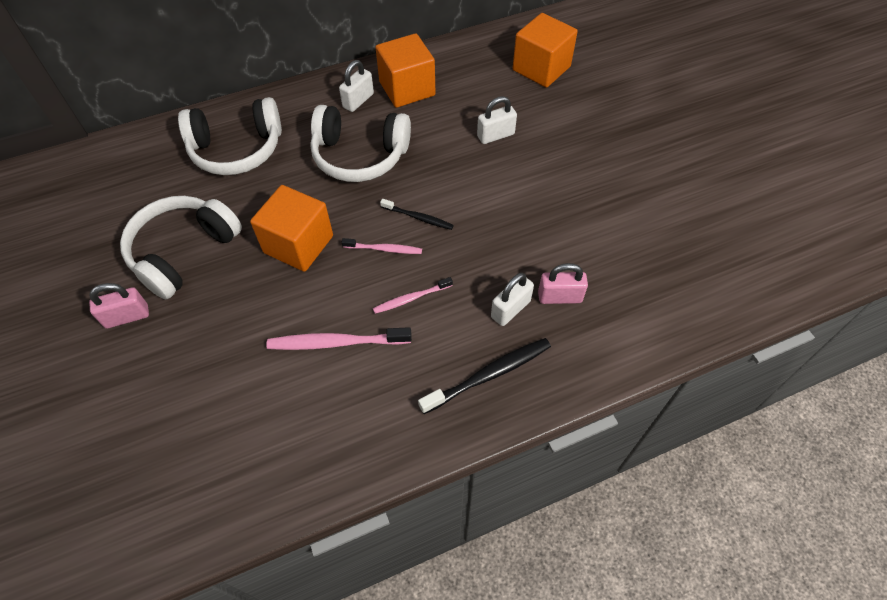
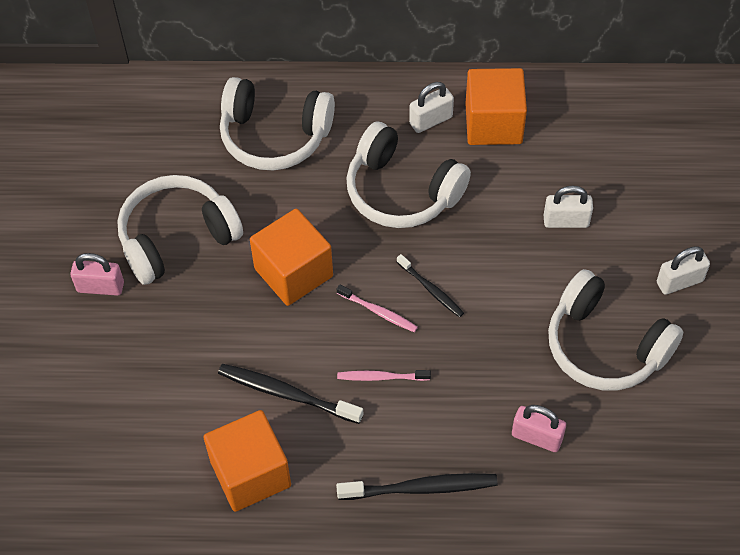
camera: 25 degrees right, 0 degrees up
(336, 342) = (286, 394): pink toothbrush -> black toothbrush
(510, 309) = (478, 429): white padlock -> white padlock (679, 282)
(541, 68) = (667, 151): orange cube -> orange cube (250, 473)
(573, 211) = (605, 346): none -> white headphones

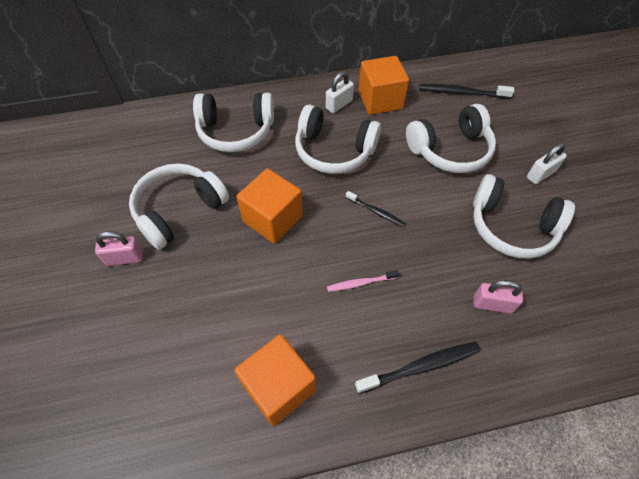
camera: 15 degrees left, 0 degrees up
(286, 394) = (291, 312): black toothbrush -> black toothbrush (461, 93)
(378, 312) = (343, 235): pink toothbrush -> none
(566, 221) = (450, 150): white padlock -> white headphones

